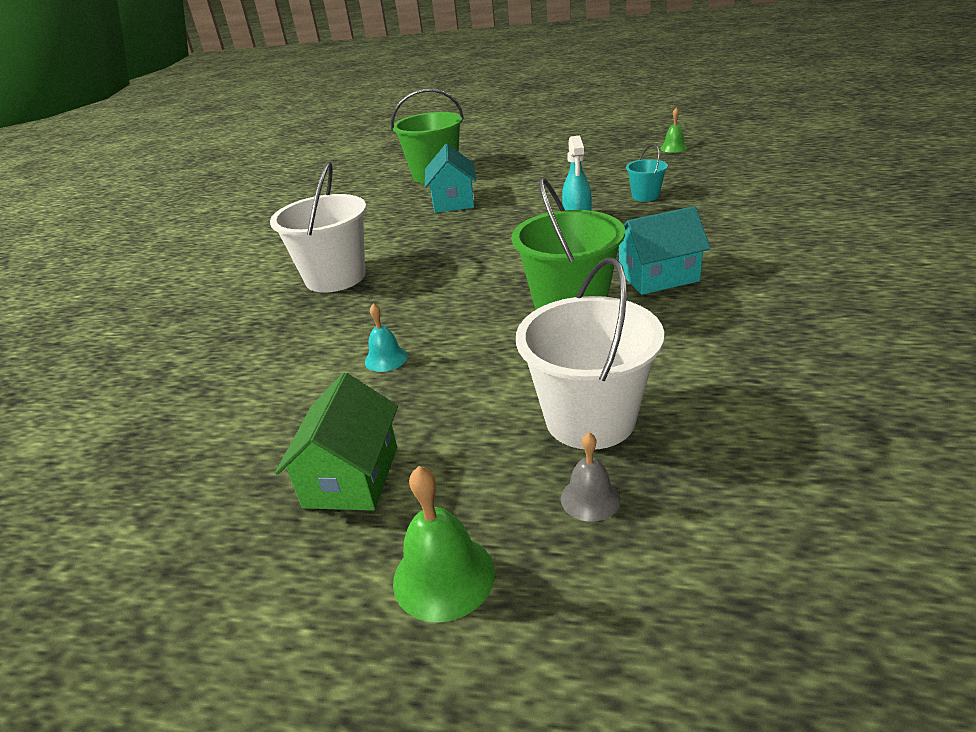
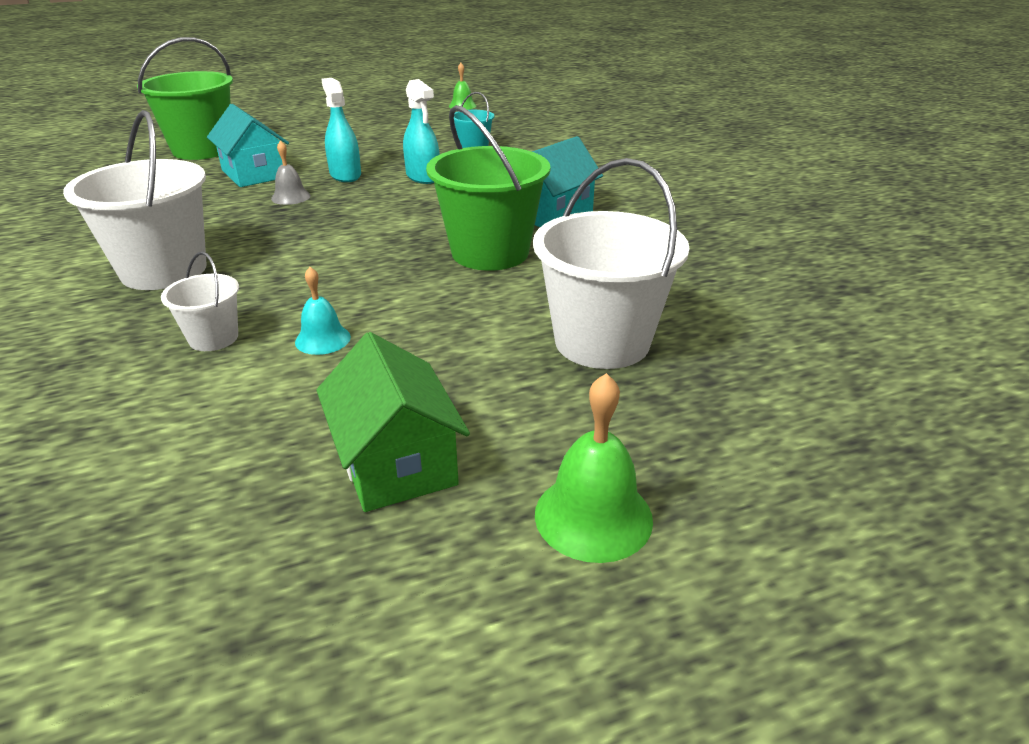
camera: 35 degrees left, 0 degrees up
(323, 340) = (213, 338): none -> white bucket
(517, 211) = (345, 175): none -> turquoise spray bottle
(590, 498) = (665, 405): grey bell -> grey bell (290, 197)

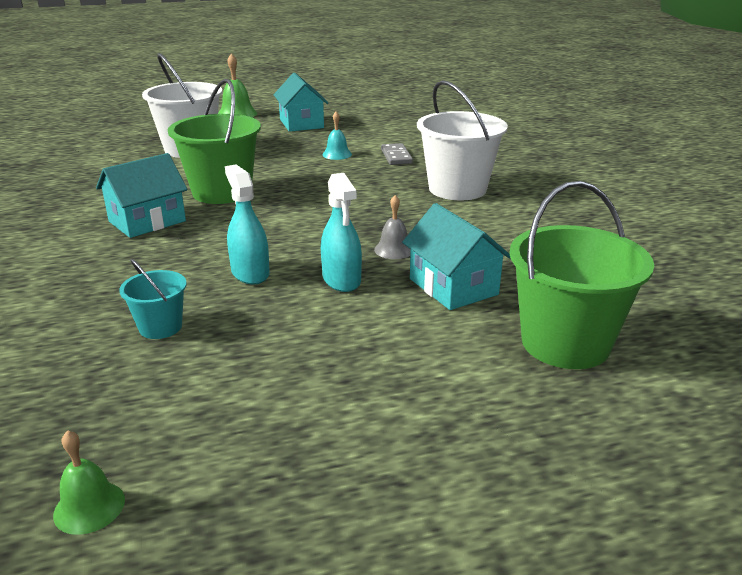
camera: 175 degrees left, 5 degrees down
(213, 338) = (396, 156): white bucket -> grey domino
(396, 462) = (301, 124): green house -> turquoise house

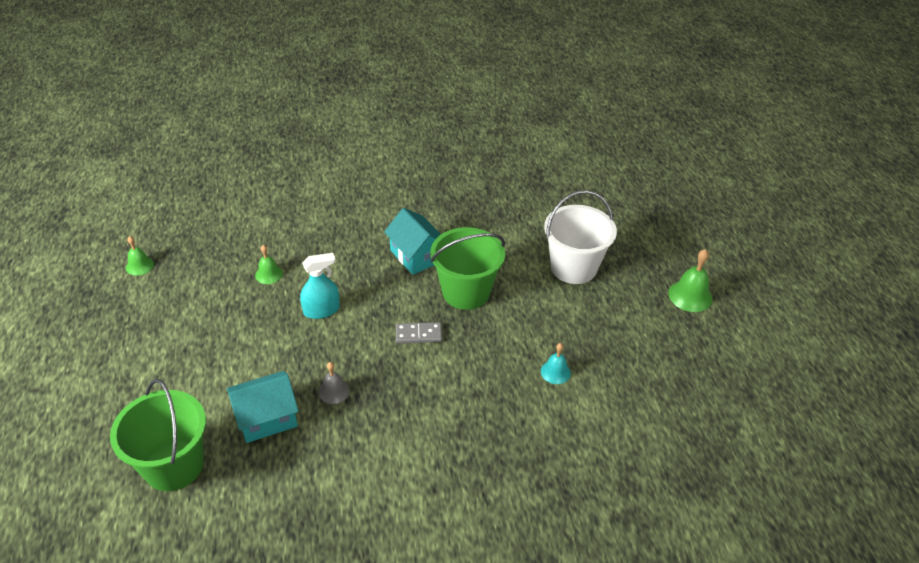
camera: 95 degrees right, 15 degrees up
(160, 327) = (269, 274): turquoise bucket -> green bell
(301, 124) = (658, 348): turquoise house -> none
(341, 280) = (297, 356): turquoise spray bottle -> none
(396, 156) = (547, 421): grey domino -> grey domino (418, 334)
(457, 189) = (450, 458): white bucket -> none

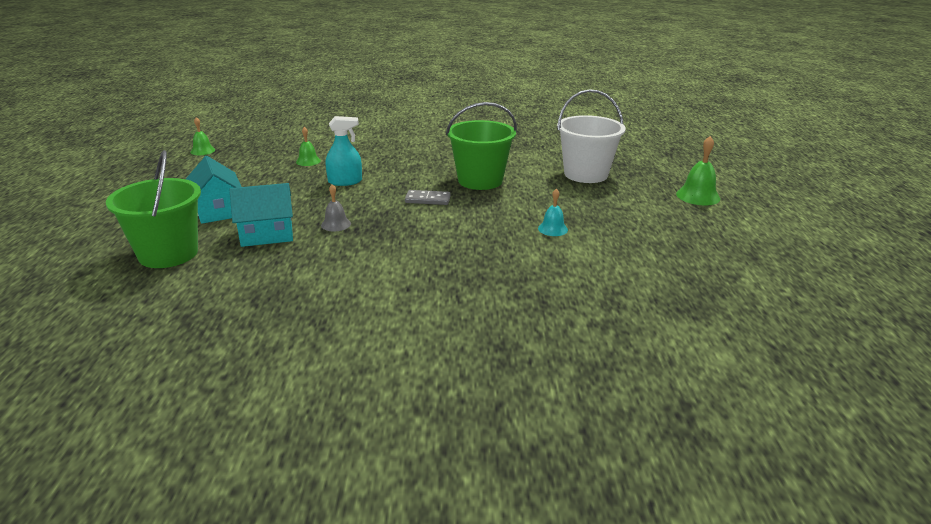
camera: 10 degrees right, 15 degrees down
(416, 255) = (441, 160): turquoise house -> turquoise house (218, 210)

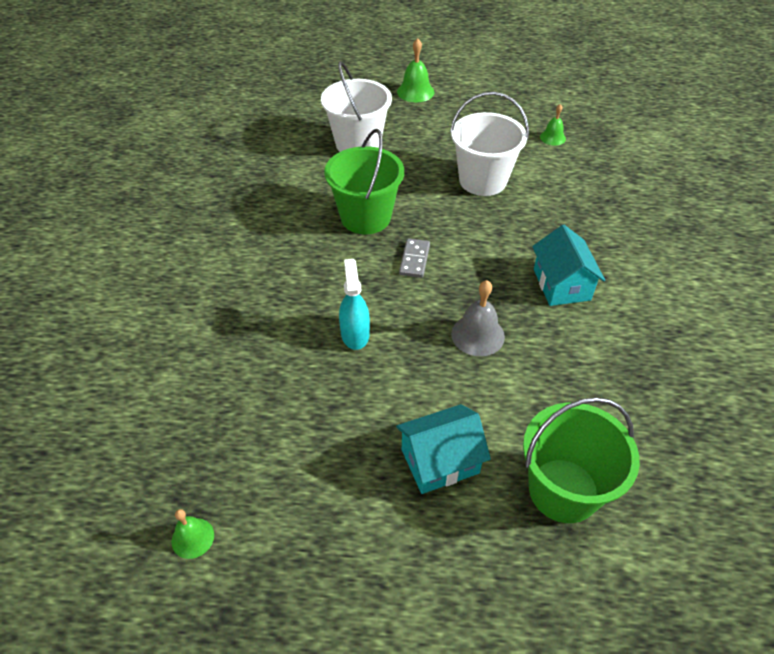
camera: 85 degrees left, 20 degrees up
(267, 234) = (506, 396): turquoise house -> turquoise house (561, 284)
(308, 161) = (274, 380): green bell -> green bell (552, 137)
(336, 224) = (477, 335): grey bell -> grey bell, size x1.58
(552, 229) = (482, 180): turquoise bell -> white bucket

